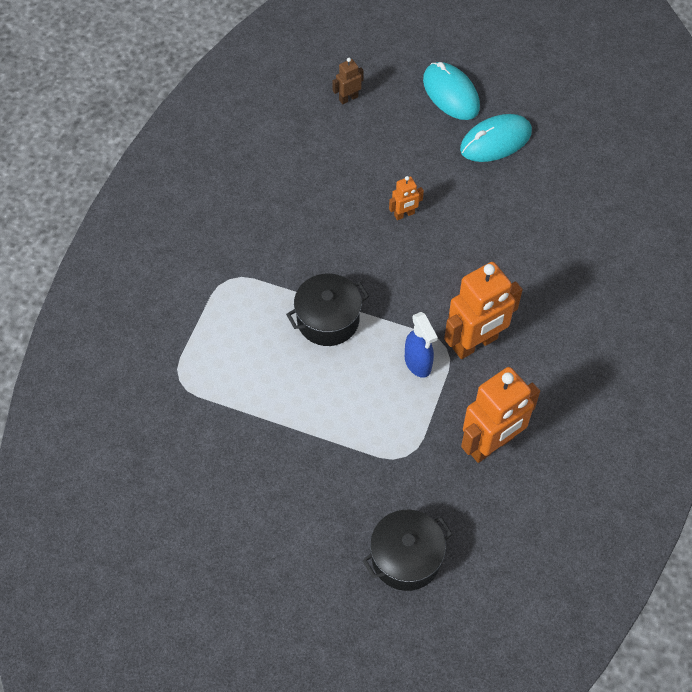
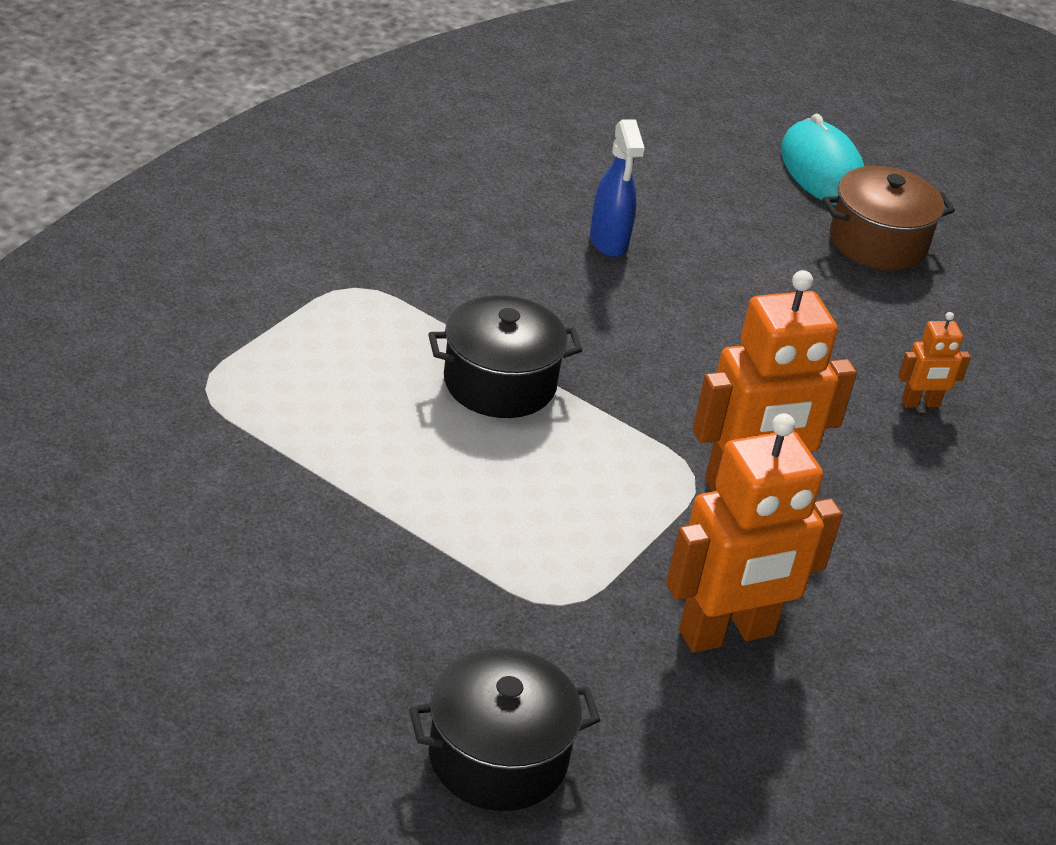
camera: 10 degrees right, 20 degrees down
(348, 98) = (651, 133): brown robot -> none
(404, 214) = (688, 289): orange robot -> orange robot (920, 403)
(418, 363) = (635, 483): blue spray bottle -> blue spray bottle (609, 242)
(495, 141) = (877, 242): turquoise mouse -> brown pot

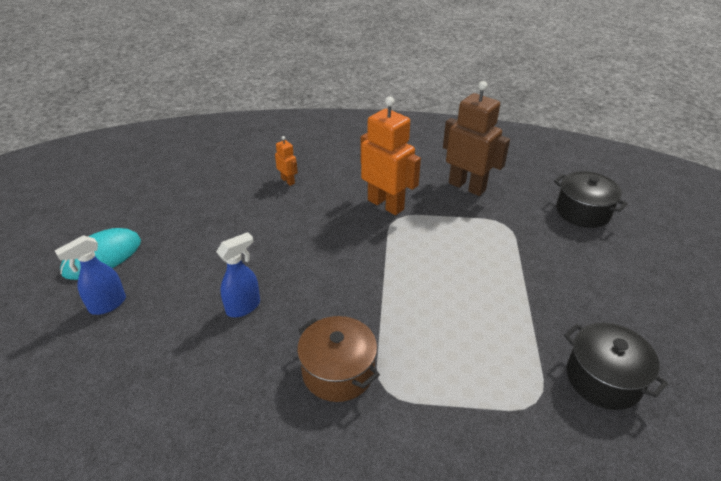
camera: 115 degrees left, 0 degrees up
(500, 383) = (402, 294): black pot -> black pot (603, 379)
(709, 151) = (107, 305): none -> blue spray bottle
(727, 633) = (467, 186): orange robot -> brown robot
(877, 242) = (167, 221): brown pot -> brown pot (338, 372)

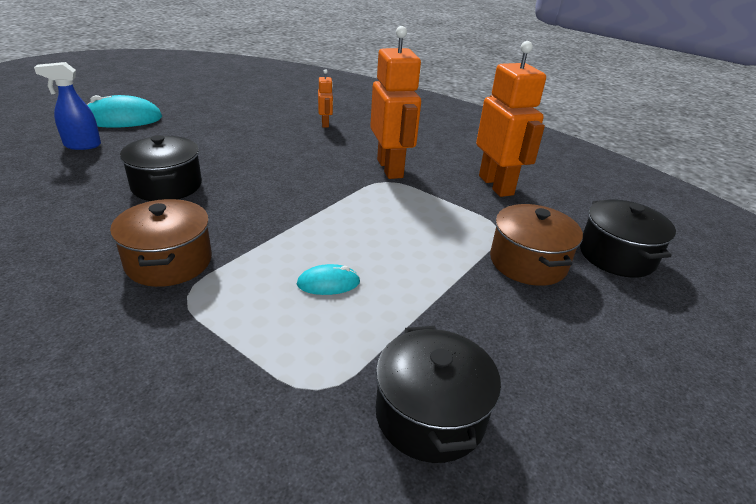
camera: 30 degrees right, 5 degrees down
(244, 307) = (167, 186): blue spray bottle -> black pot
(458, 325) = (328, 283): none -> turquoise mouse
(467, 186) = (496, 185): brown robot -> orange robot
(546, 243) = (528, 262): none -> brown pot

